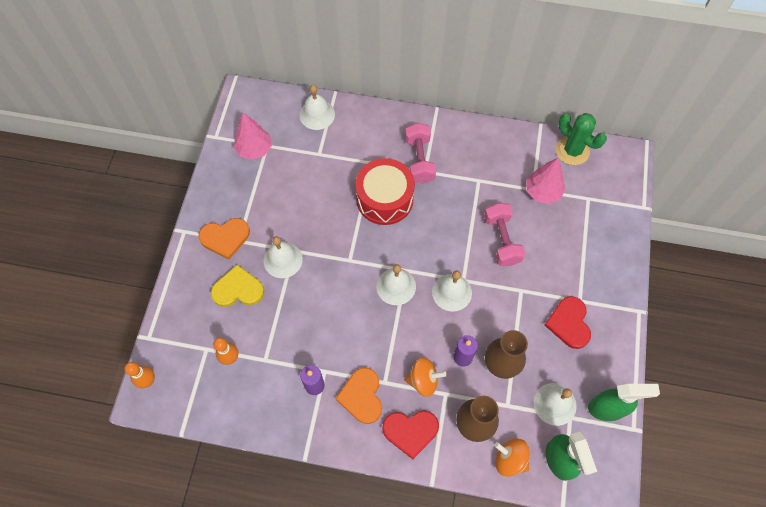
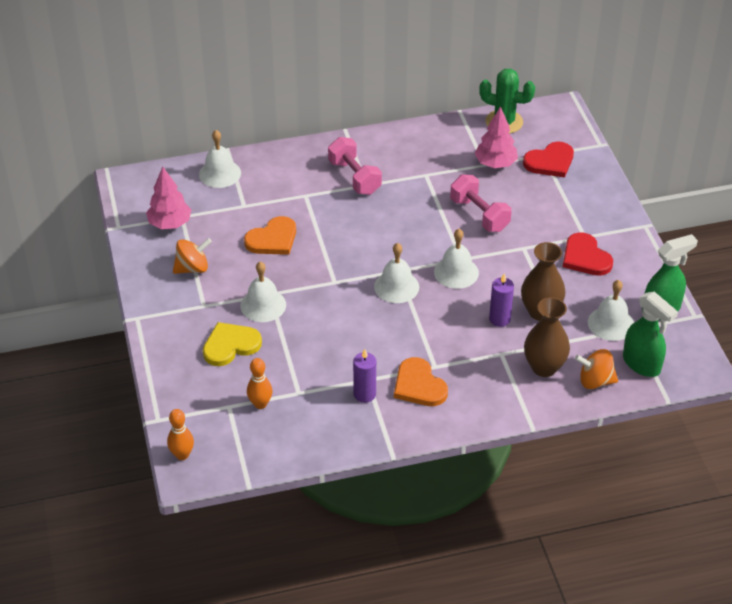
camera: 25 degrees left, 20 degrees down
(225, 238) = (187, 308): orange heart -> orange heart (272, 239)
(385, 199) = (339, 220): red drum -> none
(410, 431) = (485, 395): red heart -> red heart (550, 162)
(423, 380) = (472, 351): orange spinning top -> orange spinning top (192, 268)

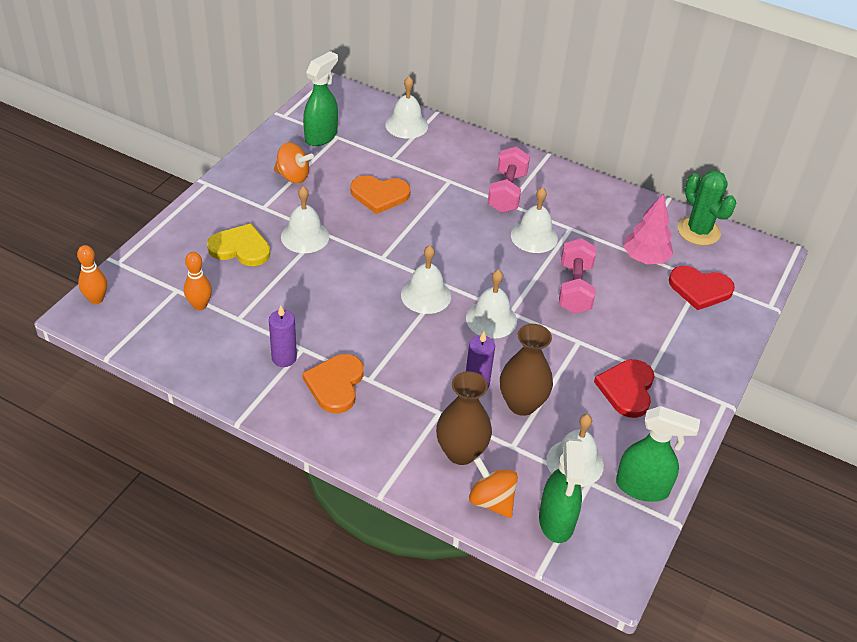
camera: 40 degrees right, 0 degrees up
(170, 224) = (321, 136): pink tree -> green spray bottle
(411, 197) = (534, 236): none -> white bell

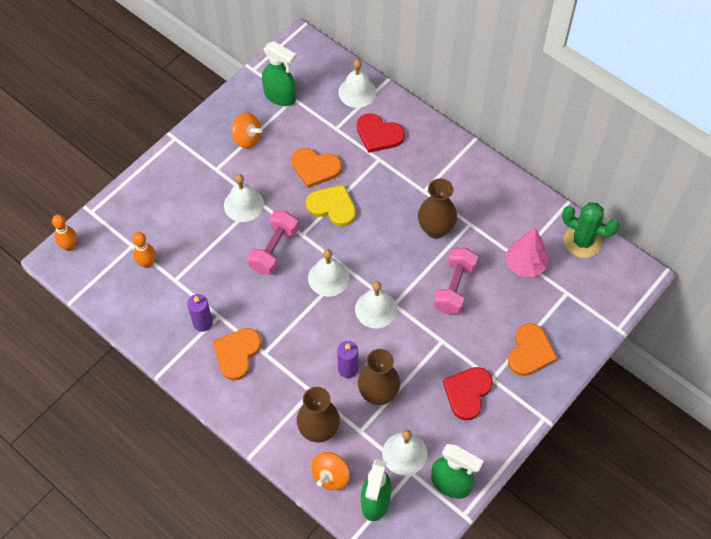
camera: 15 degrees right, 15 degrees up
(240, 248) = (189, 210): yellow heart -> yellow heart (332, 206)
(321, 136) = (280, 96): green spray bottle -> green spray bottle turned 75 degrees clockwise
(491, 501) = (331, 476): orange spinning top -> orange spinning top turned 120 degrees counterclockwise
(507, 192) = (425, 178): pink dumbbell -> pink dumbbell (274, 250)
(534, 236) = (435, 229): white bell -> brown vase
(683, 339) = (530, 352): none -> orange heart
(698, 231) = (582, 241): green cactus -> green cactus turned 45 degrees counterclockwise
(700, 289) = (562, 303): red heart -> red heart (379, 134)

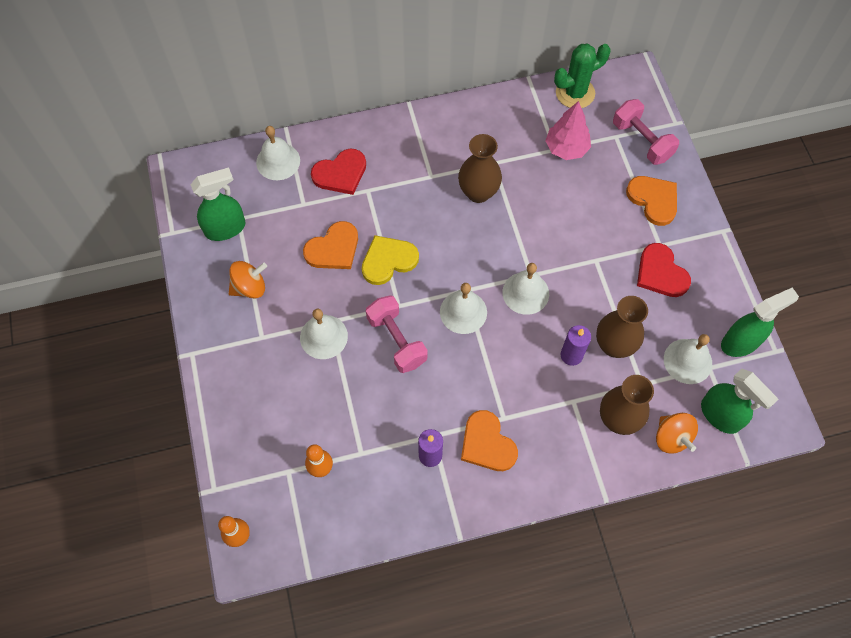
camera: 55 degrees left, 5 degrees up
(454, 288) = (549, 216): pink dumbbell -> pink dumbbell (641, 141)

